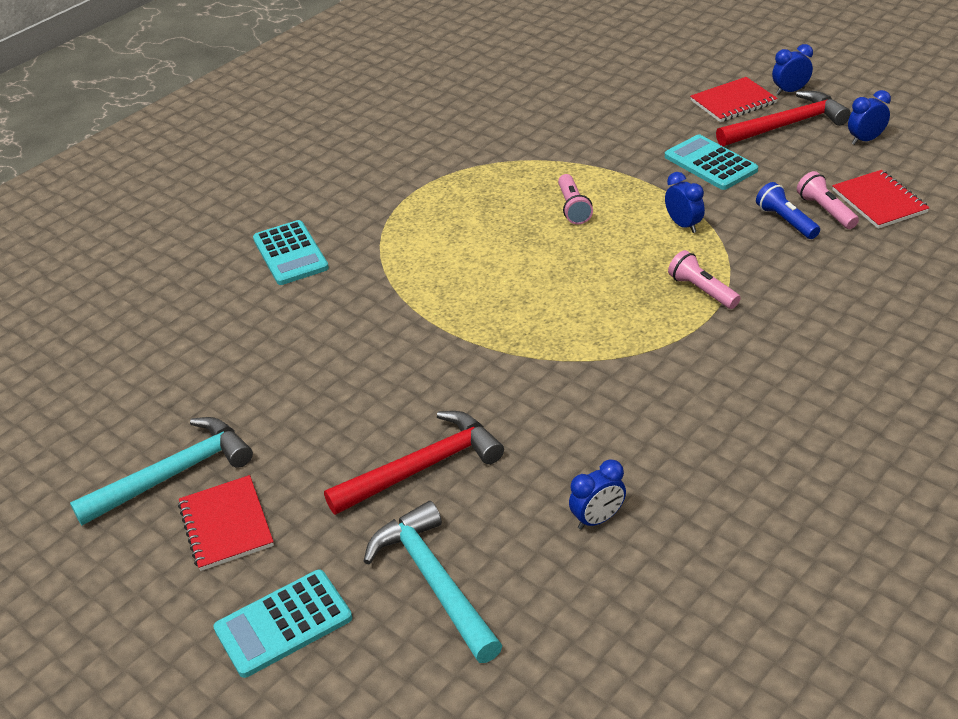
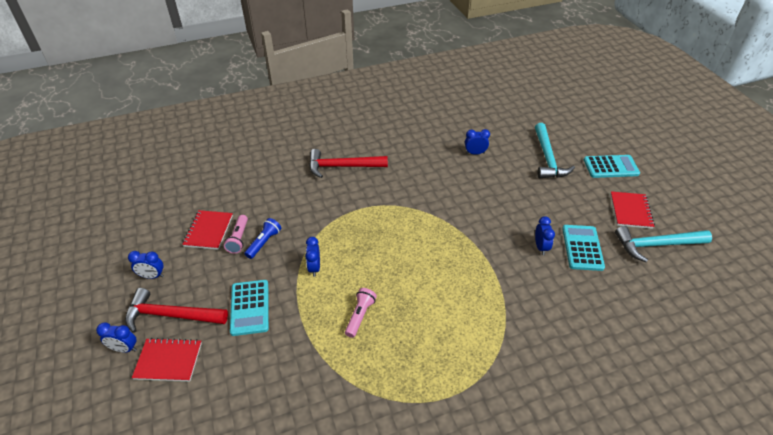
camera: 155 degrees left, 5 degrees up
(290, 254) = (564, 376): turquoise calculator -> turquoise calculator (582, 248)
(375, 386) = (540, 247): none -> blue clock
(423, 467) = (534, 199): red hammer -> red hammer (342, 166)
(702, 290) = (347, 223): pink flashlight -> none
(786, 221) = (264, 243): blue flashlight -> blue flashlight turned 150 degrees counterclockwise

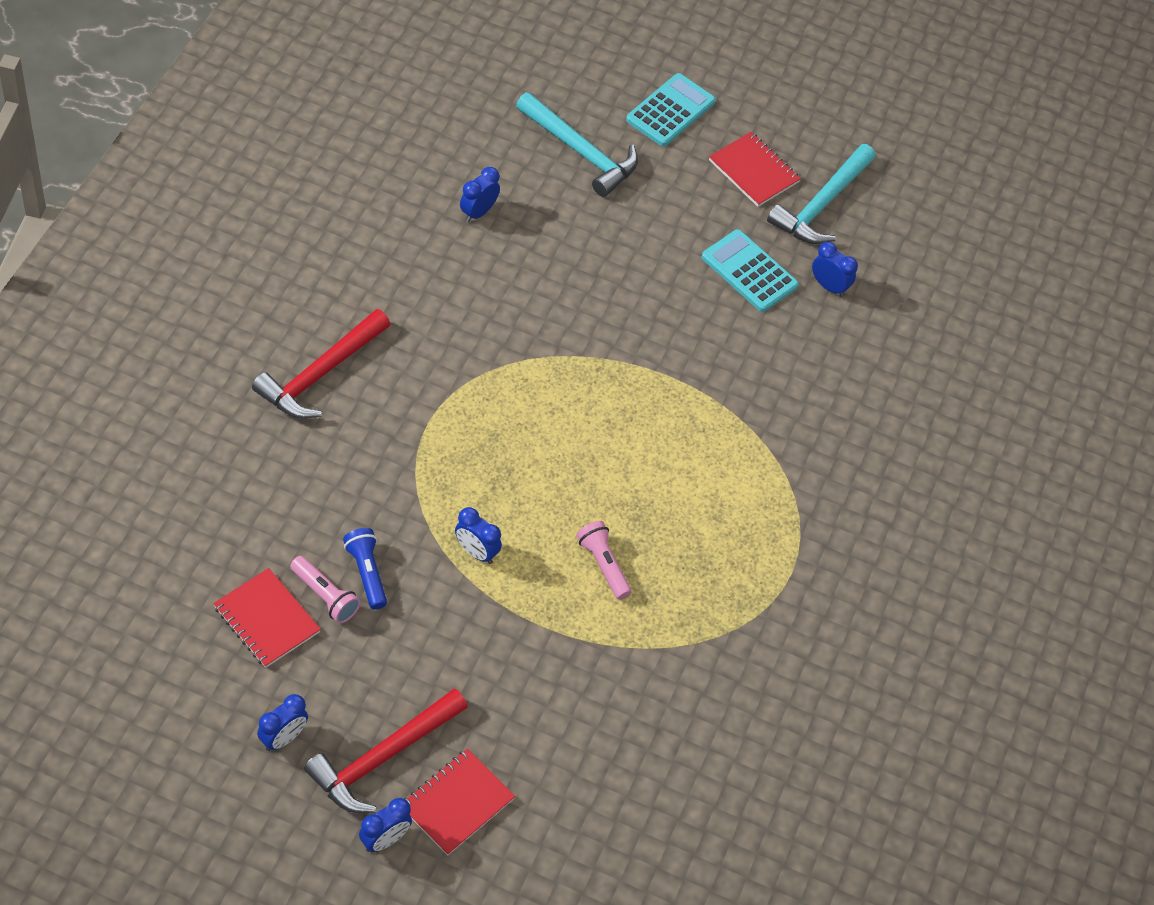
camera: 55 degrees left, 10 degrees up
(250, 307) = (465, 666): turquoise calculator -> none
(540, 247) = (704, 307): blue clock -> blue clock (829, 286)

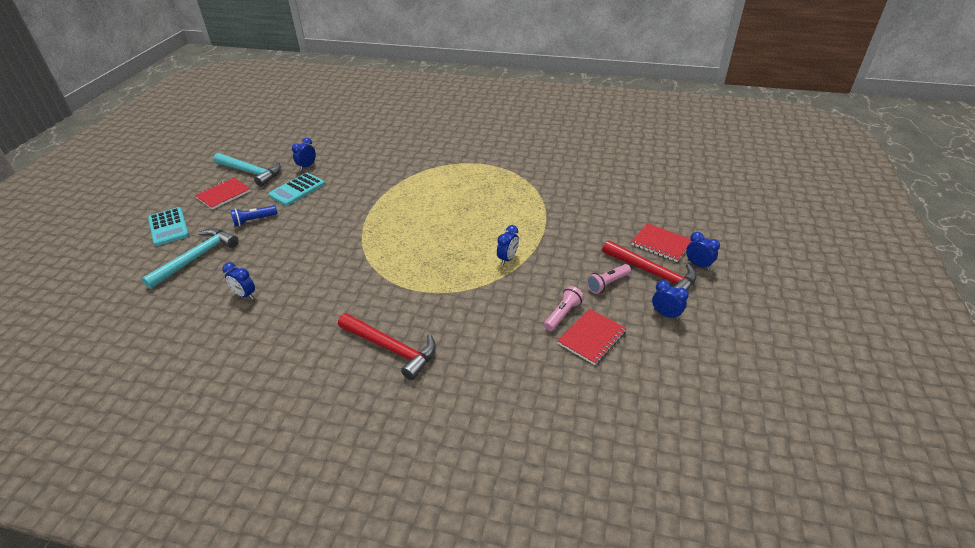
camera: 90 degrees left, 15 degrees down
(367, 573) = (539, 299): blue flashlight -> blue flashlight (254, 220)
(603, 565) = (499, 215): pink flashlight -> pink flashlight (607, 283)
(670, 111) = (168, 227): turquoise calculator -> turquoise calculator turned 150 degrees counterclockwise

